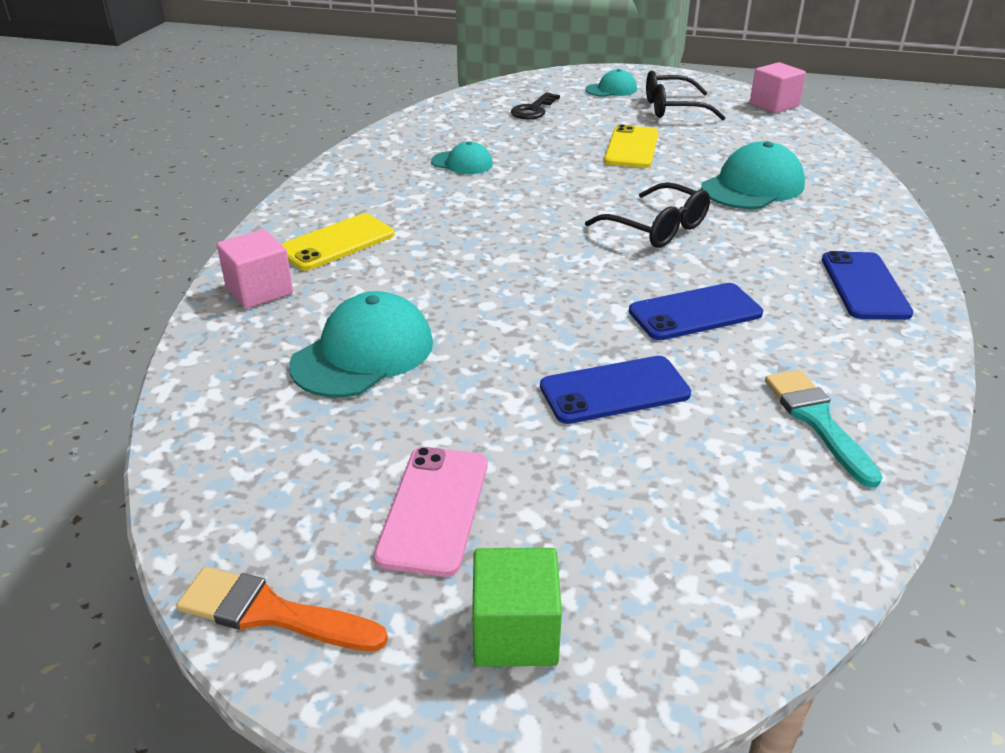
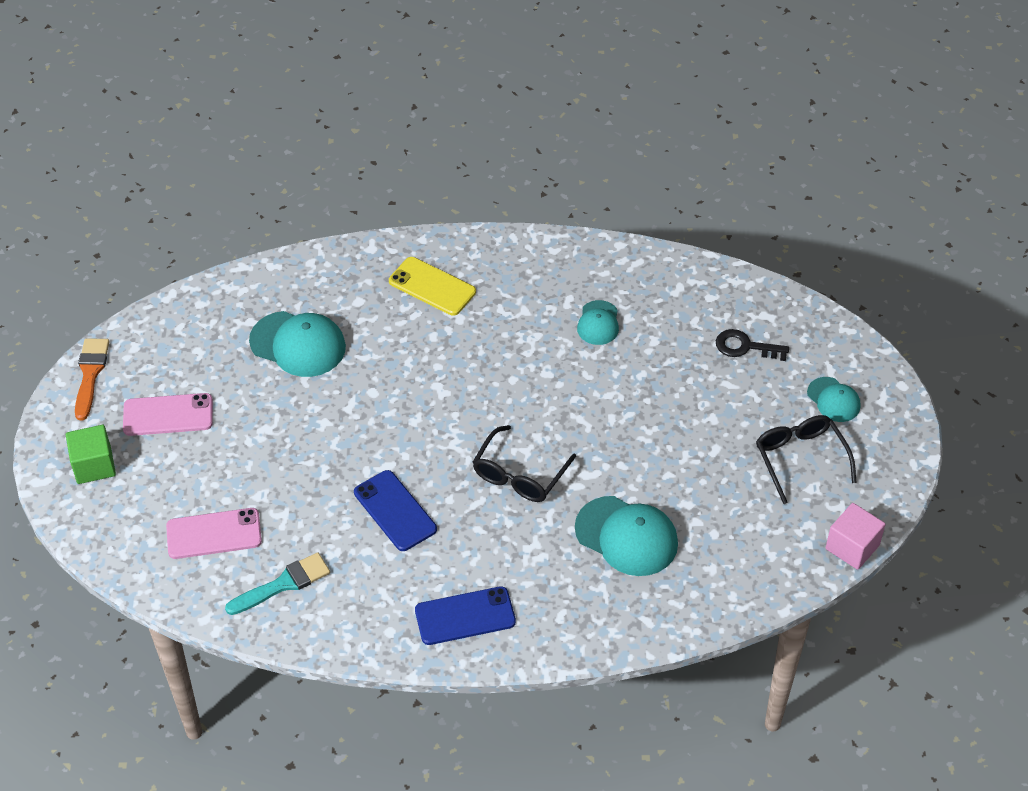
camera: 75 degrees right, 15 degrees up
(259, 290) = (355, 269): pink cube -> none
(614, 391) = (290, 477): blue phone -> none
(631, 147) = (681, 437): yellow phone -> none
(712, 482) = (214, 534): none -> pink phone

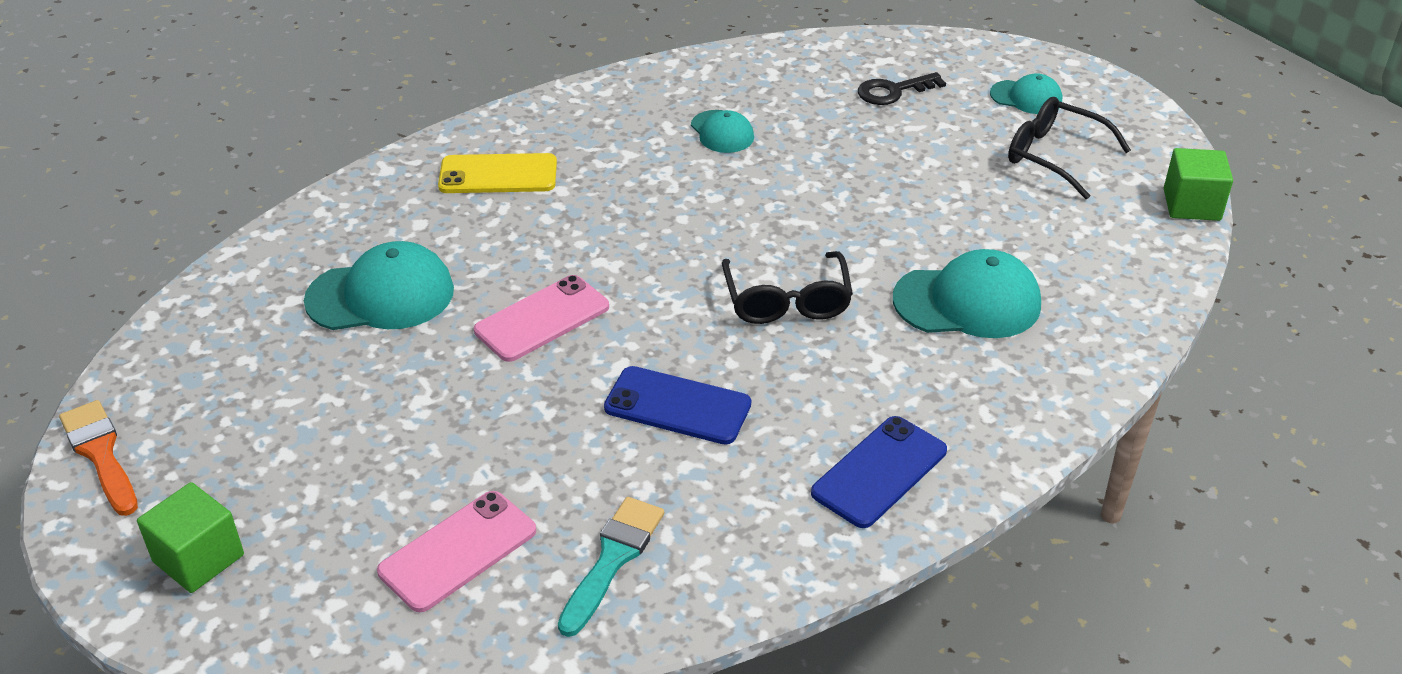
camera: 35 degrees left, 10 degrees down
(168, 415) = (264, 447): pink phone -> pink phone (542, 319)
(852, 547) = (1191, 205): pink cube -> green cube

